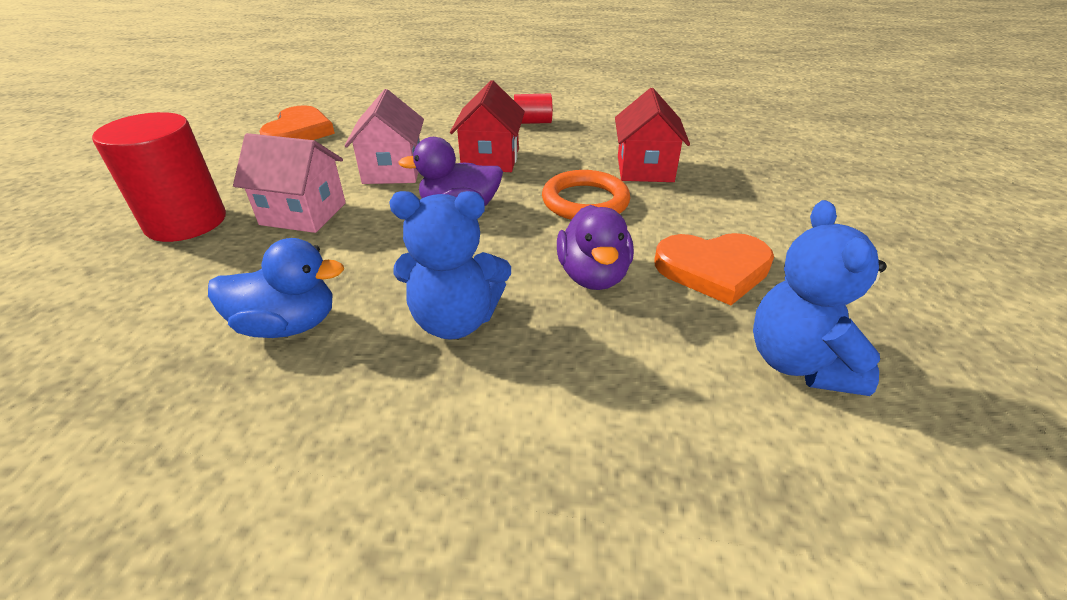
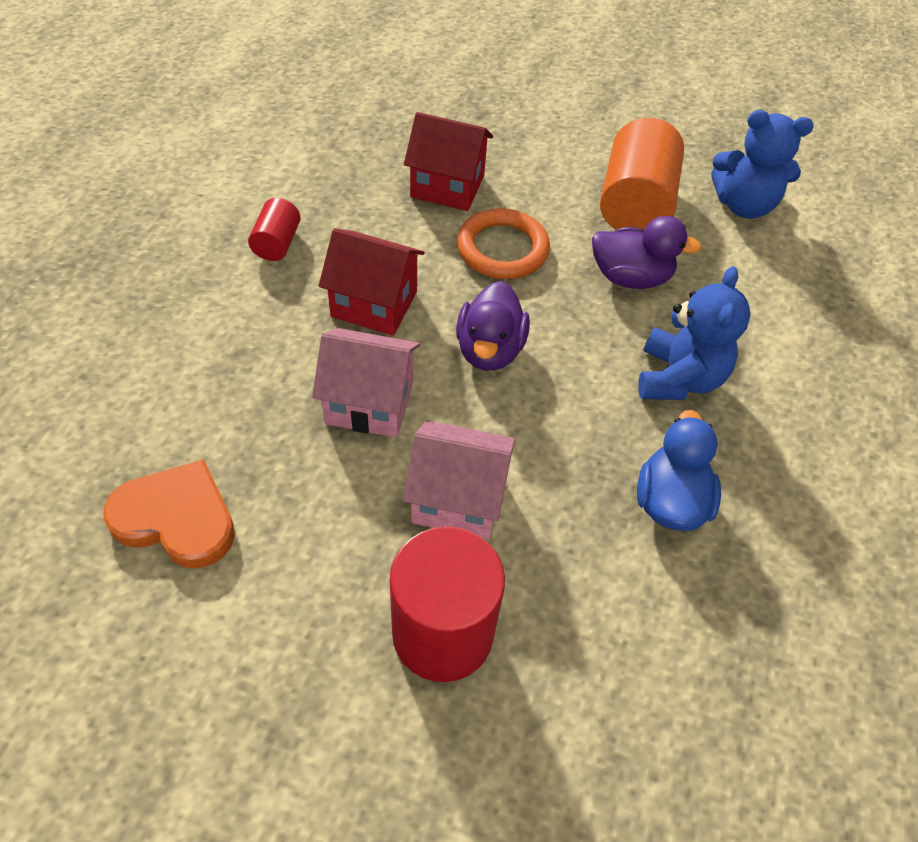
camera: 80 degrees left, 15 degrees up
(303, 213) = (457, 499): pink house -> pink house turned 75 degrees clockwise
(713, 269) = (634, 204): orange heart -> orange cylinder

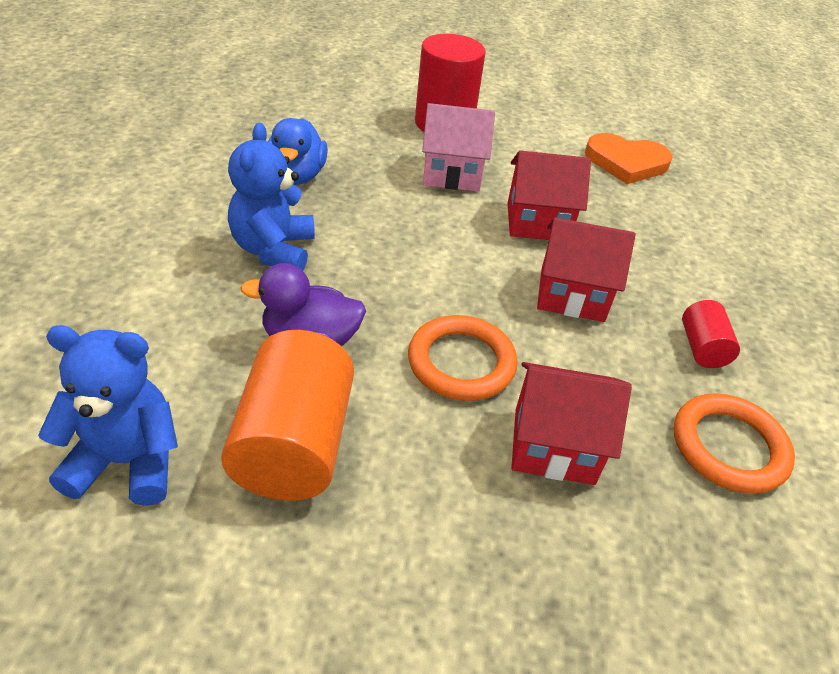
camera: 170 degrees right, 10 degrees down
(314, 173) = (728, 447): none -> orange ring
(369, 403) = (537, 222): pink house -> red house
(489, 350) = (451, 263): purple duck -> none

